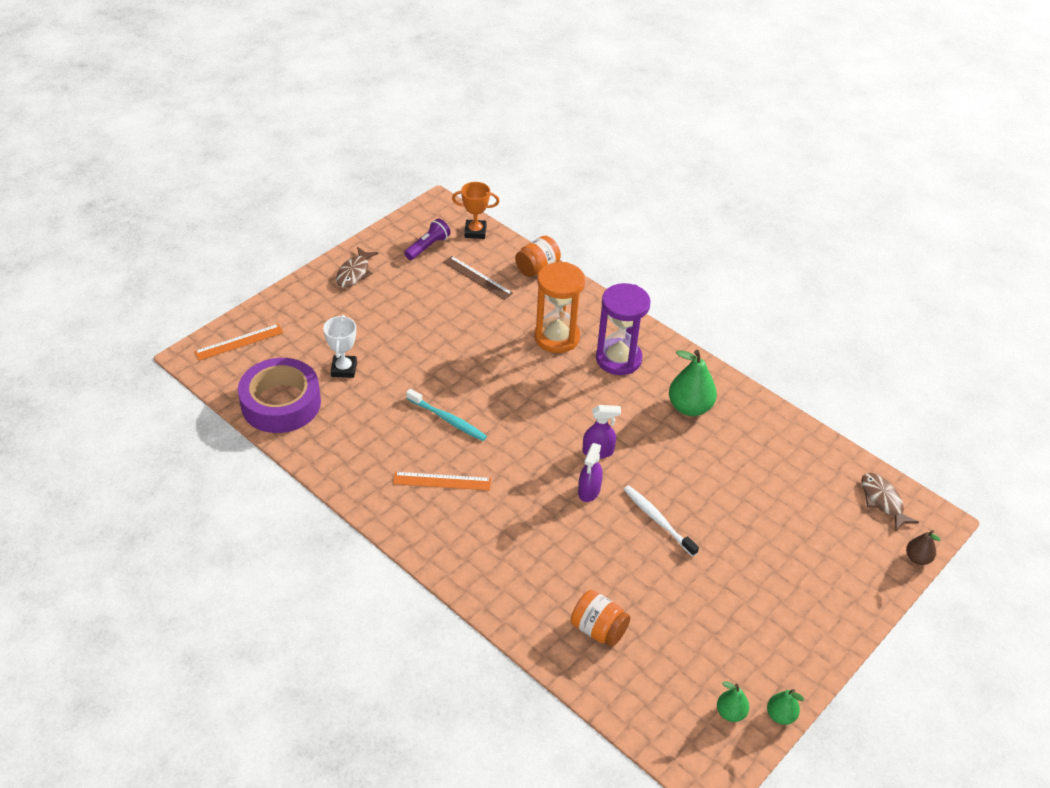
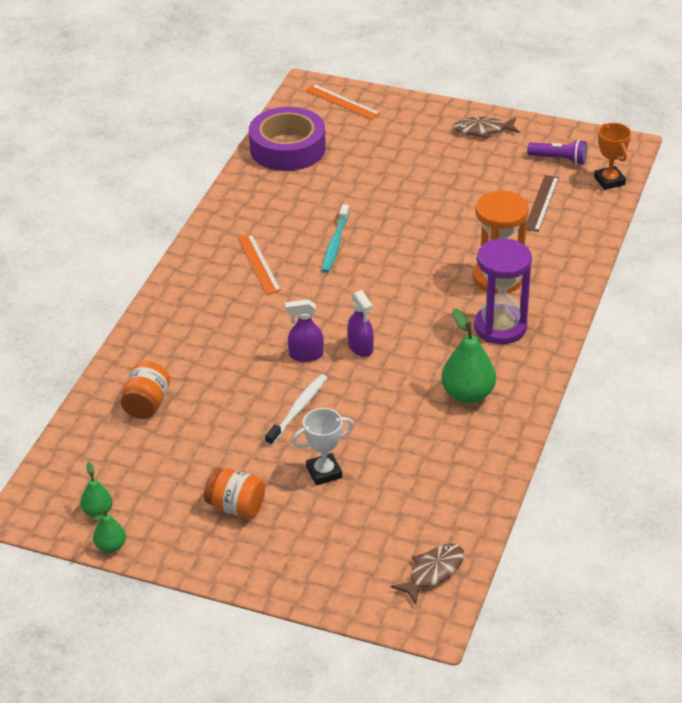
camera: 70 degrees right, 5 degrees down
(344, 369) = (353, 166): white trophy -> white trophy (324, 472)
(537, 268) = (590, 236): orange jar -> orange jar (236, 507)
(917, 558) = (367, 615): brown pear -> none

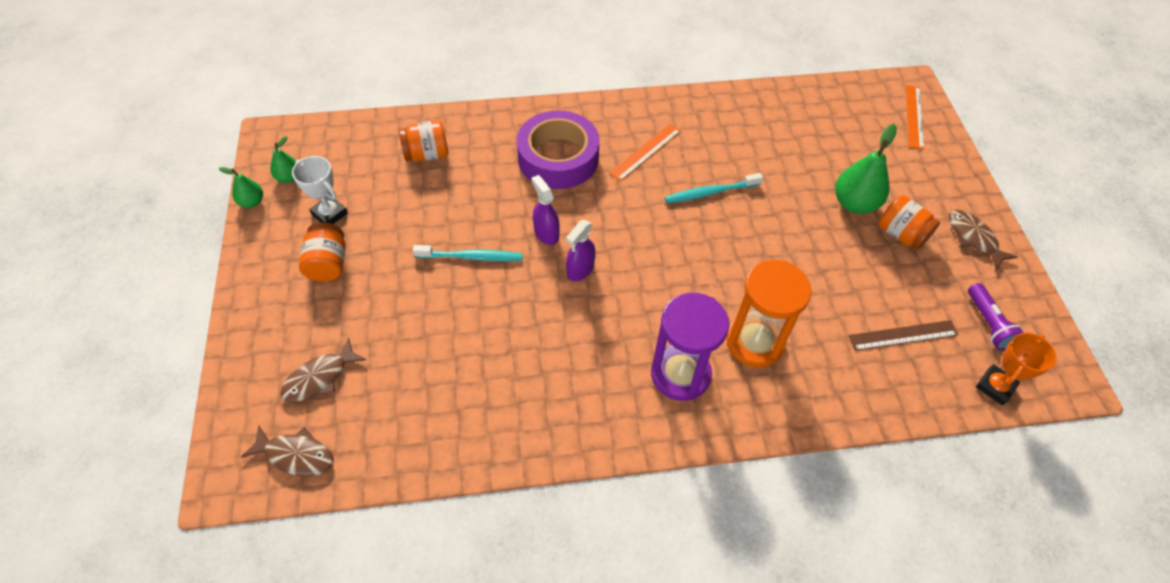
camera: 60 degrees right, 15 degrees up
(287, 148) = (815, 107): purple tape -> purple tape (558, 158)
(298, 409) = (472, 257): white toothbrush -> turquoise toothbrush
(324, 472) = (398, 310): white trophy -> white trophy (330, 214)
(363, 541) = (319, 378): none -> brown fish
(453, 163) = (901, 234): none -> orange jar
(467, 394) = (562, 385): green pear -> green pear (854, 203)

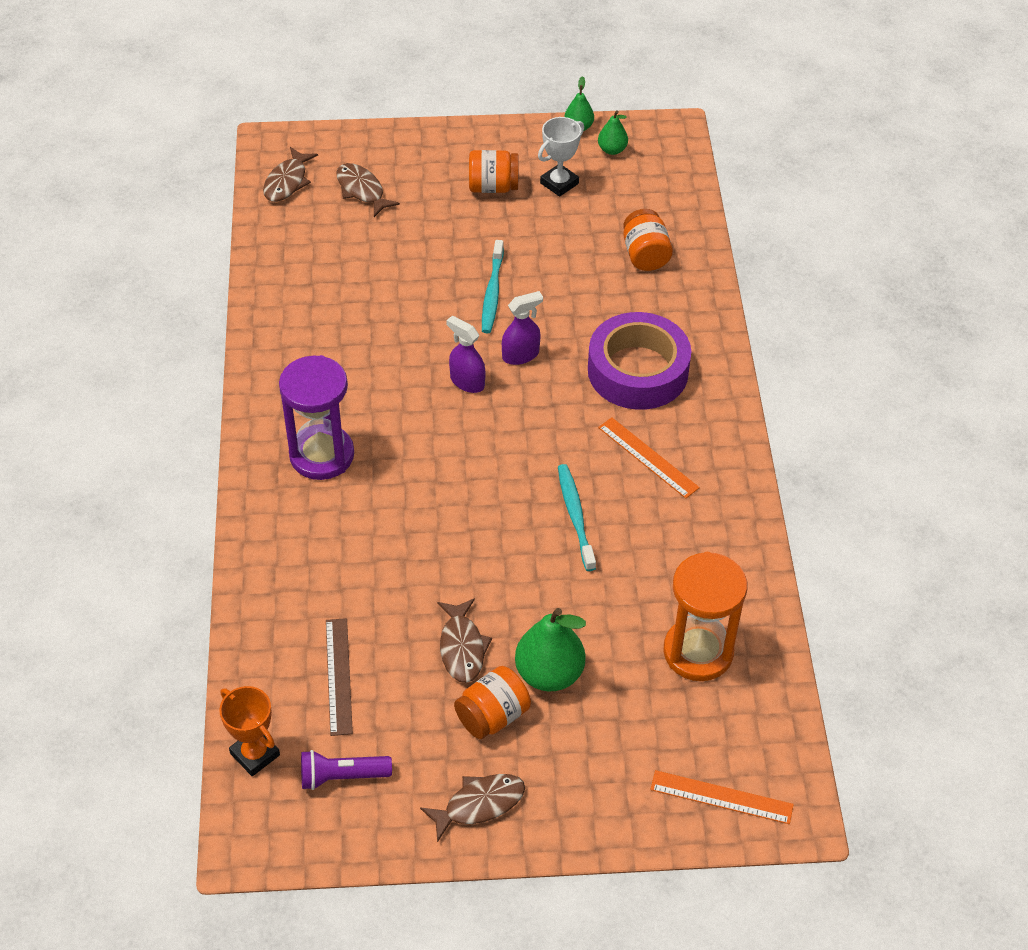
camera: 95 degrees right, 5 degrees down
(754, 342) = (351, 526): orange hourglass -> orange hourglass (698, 652)
(849, 256) = (462, 647): none -> brown fish

